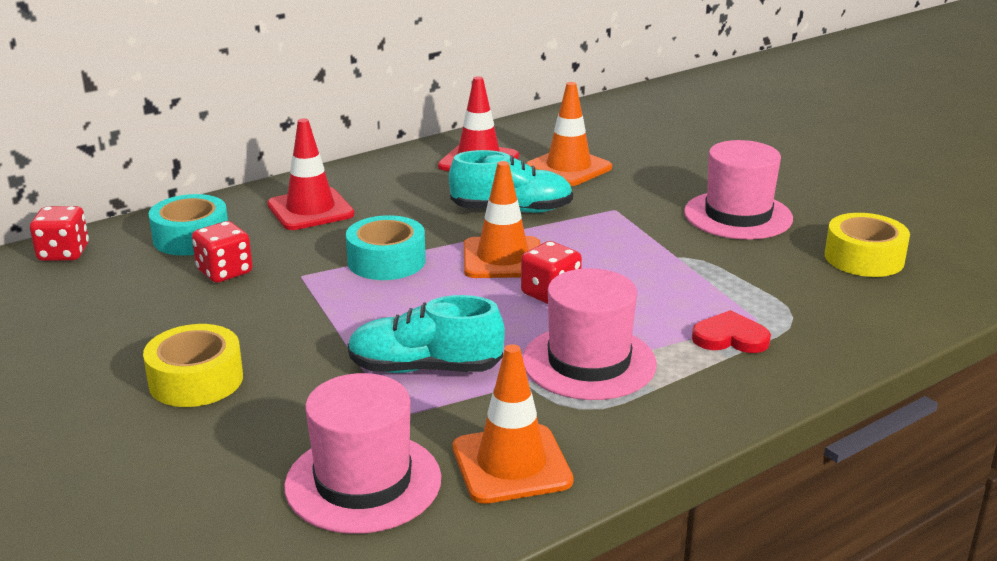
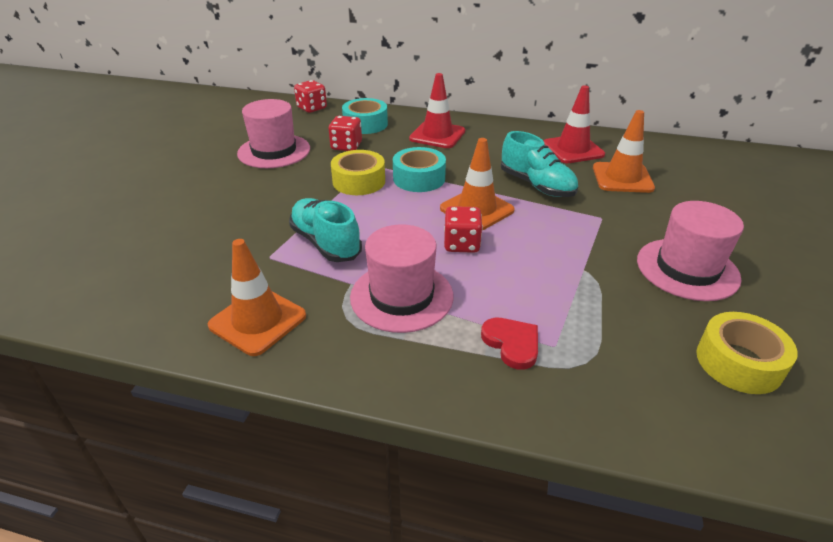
camera: 50 degrees right, 10 degrees up
(196, 380) = (243, 188): yellow tape -> yellow tape (359, 181)
(363, 482) = (196, 278): pink hat -> pink hat (274, 151)

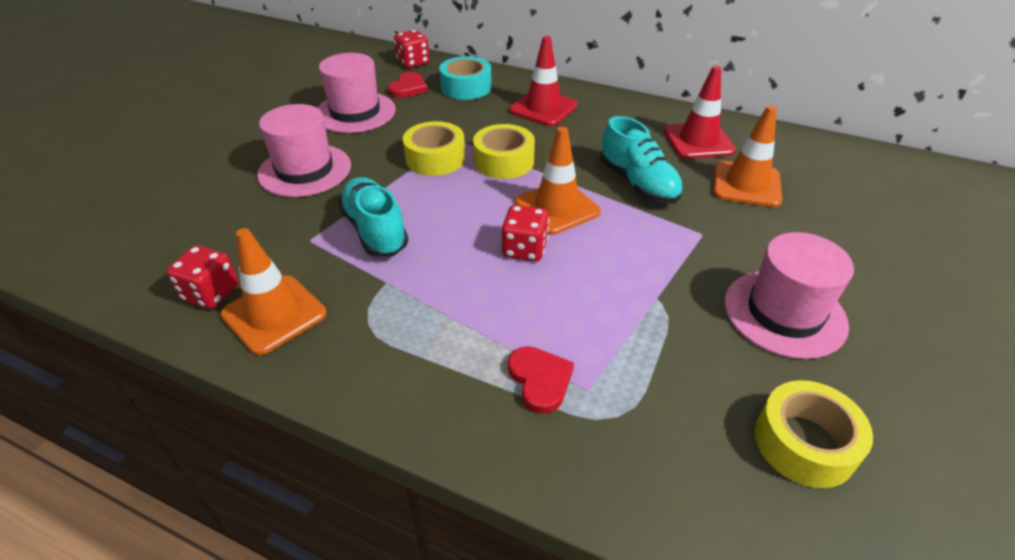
camera: 10 degrees right, 5 degrees up
(315, 128) = (408, 88): none -> red heart
(346, 146) = (436, 113): red dice -> red dice (211, 293)
(401, 296) = (436, 305): pink hat -> pink hat (305, 170)
(419, 178) = (504, 161): turquoise tape -> yellow tape

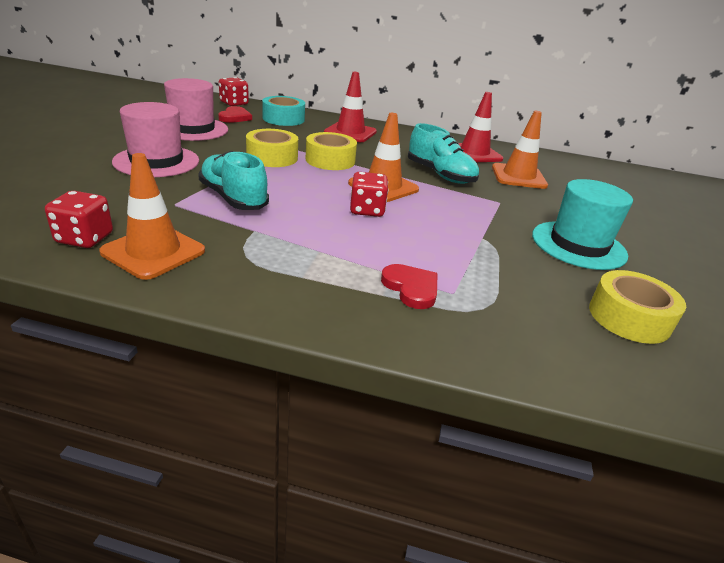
camera: 15 degrees left, 10 degrees down
(784, 313) = (578, 245): pink hat -> turquoise hat

